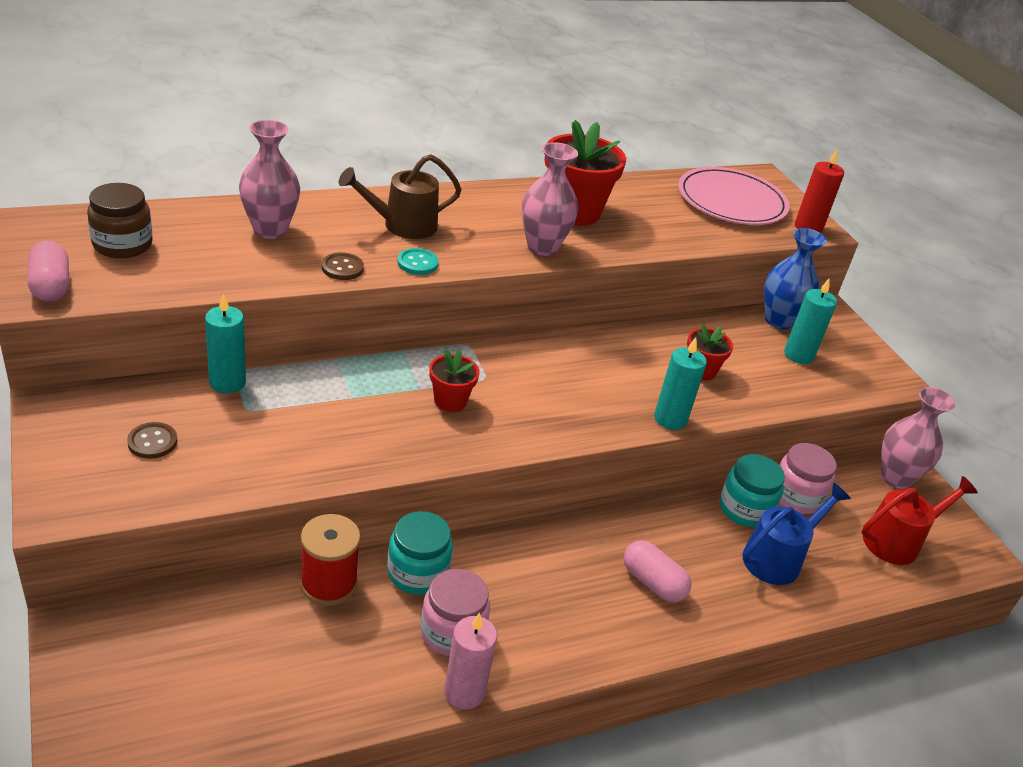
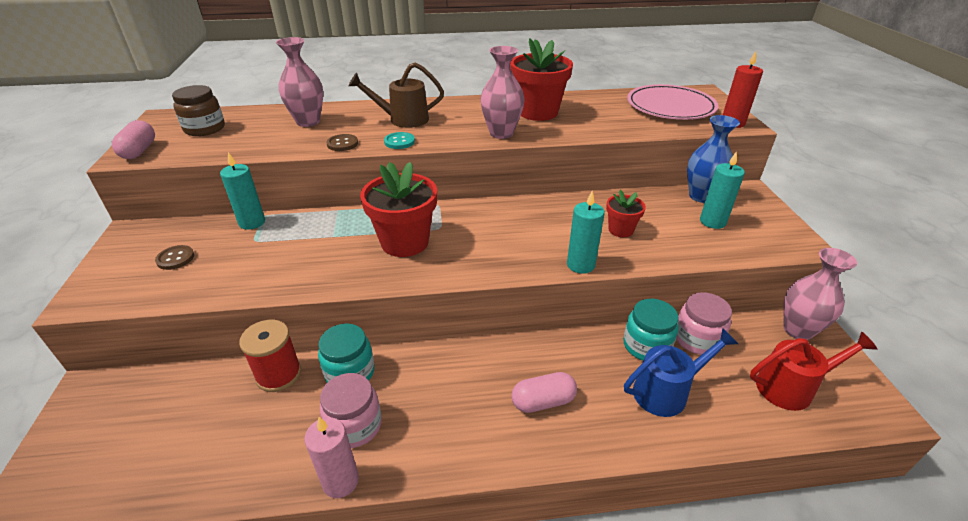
camera: 20 degrees right, 0 degrees up
(450, 401) = (405, 242): red flower pot -> red flower pot, size x1.88
(653, 582) = (543, 401): pink capsule -> pink capsule turned 75 degrees counterclockwise

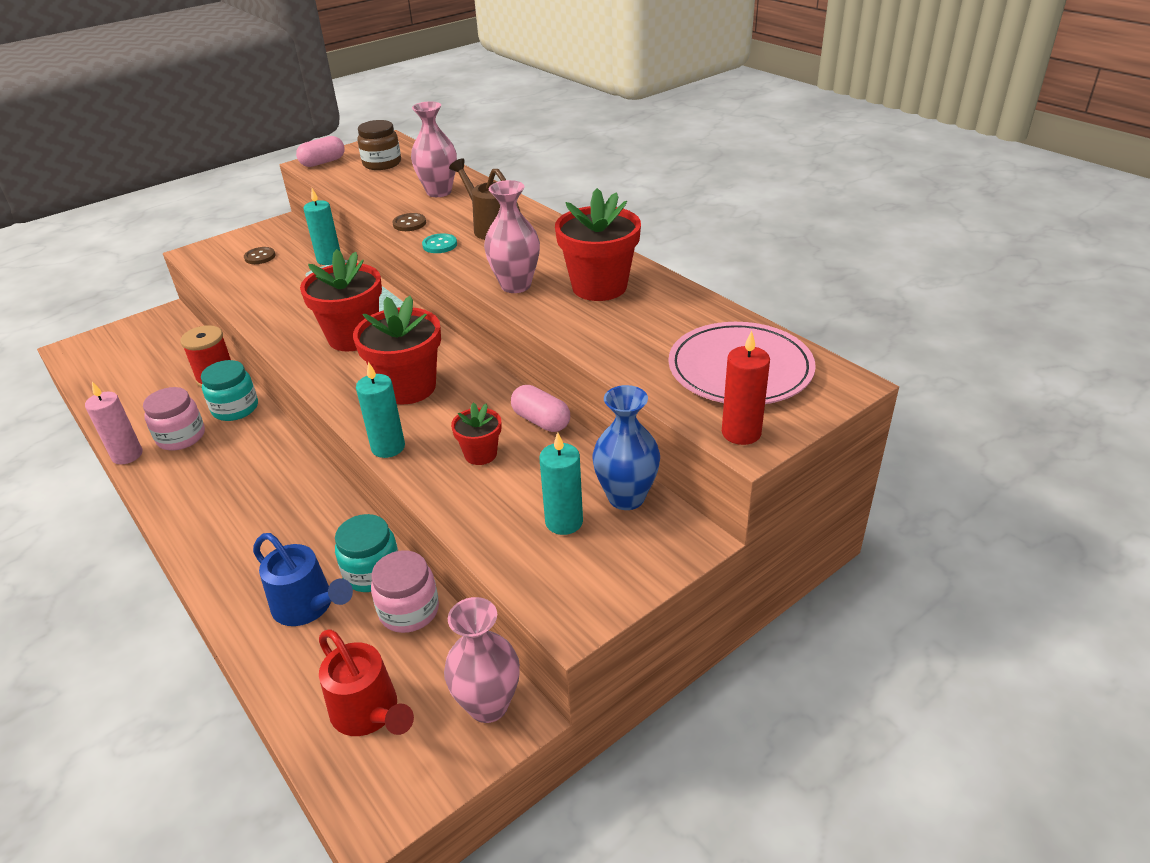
camera: 60 degrees right, 0 degrees up
(509, 236) = (408, 387): none -> red flower pot
(543, 401) = (253, 526): pink capsule -> pink capsule (541, 421)

